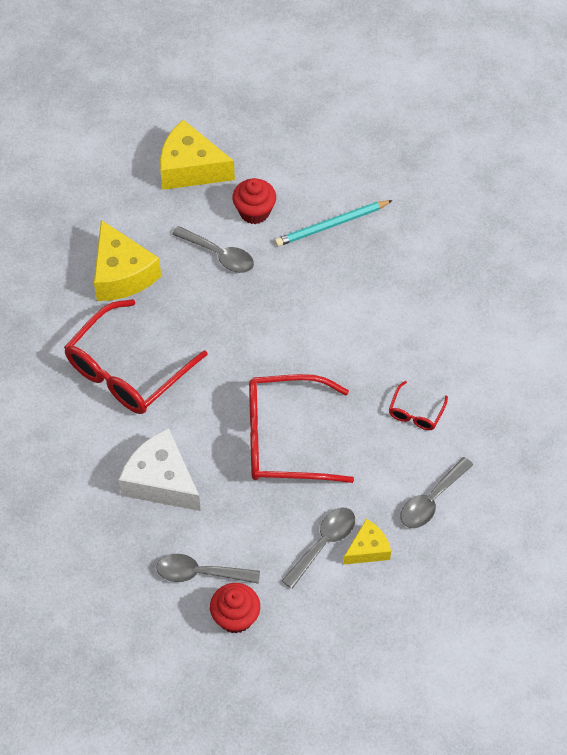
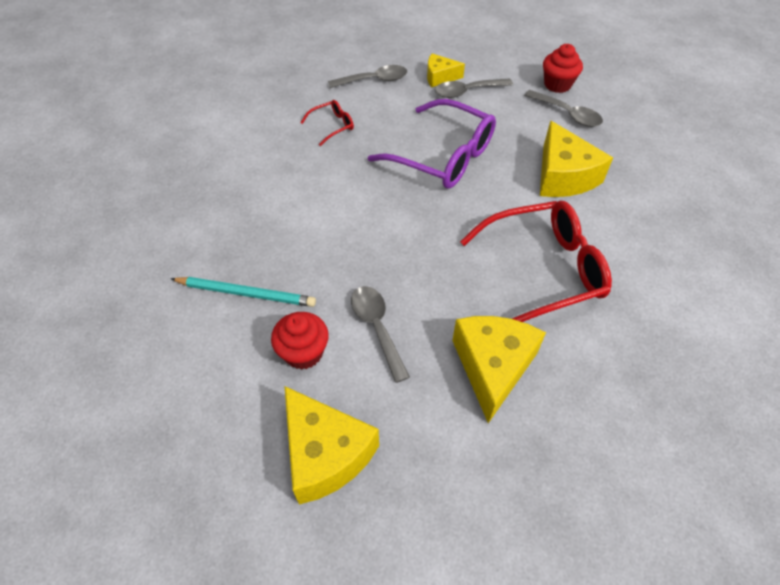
camera: 145 degrees left, 5 degrees down
(161, 481) = (563, 176): white cheese -> yellow cheese
(285, 438) = (443, 156): red glasses -> purple glasses

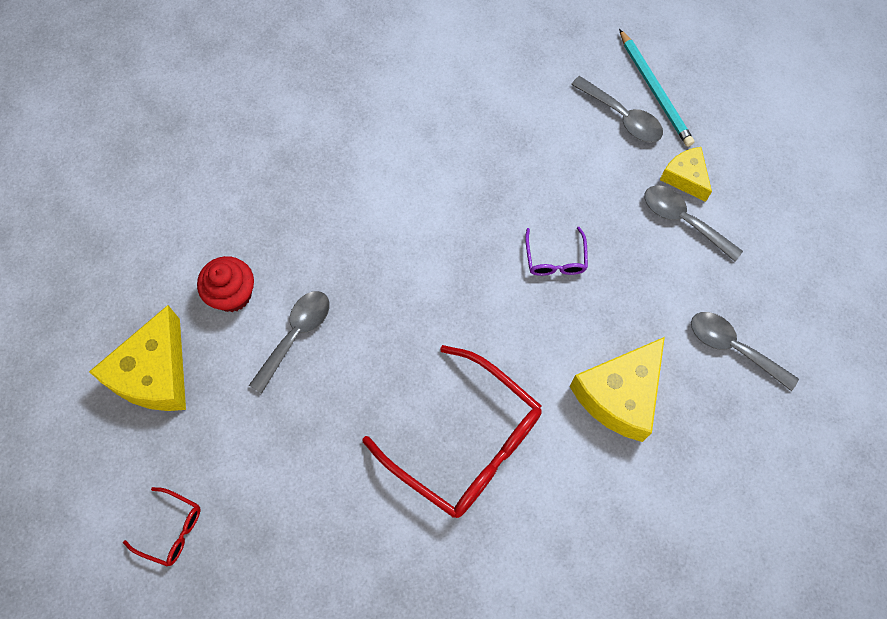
camera: 55 degrees right, 15 degrees up
(246, 293) = (260, 207): turquoise pencil -> turquoise pencil (655, 90)
(332, 126) = (517, 127): red glasses -> red glasses (171, 529)
(443, 156) = (555, 259): purple glasses -> purple glasses, size x0.45
(492, 367) = (319, 456): yellow cheese -> none
(557, 84) = (781, 309): red cupcake -> none
(567, 114) = (733, 348): grey spoon -> grey spoon turned 120 degrees clockwise

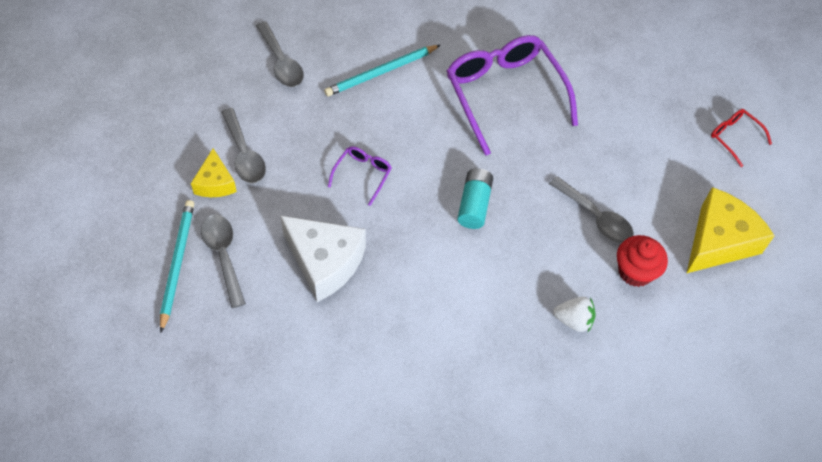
camera: 155 degrees left, 10 degrees down
(274, 215) = (573, 320): none -> white strawberry
(295, 335) = (596, 217): grey spoon -> grey spoon turned 105 degrees counterclockwise
(426, 284) = (474, 205): none -> turquoise battery
(466, 442) = (504, 94): red glasses -> purple glasses
(530, 155) = (325, 263): none -> white cheese
(619, 395) = (381, 72): yellow cheese -> turquoise pencil

